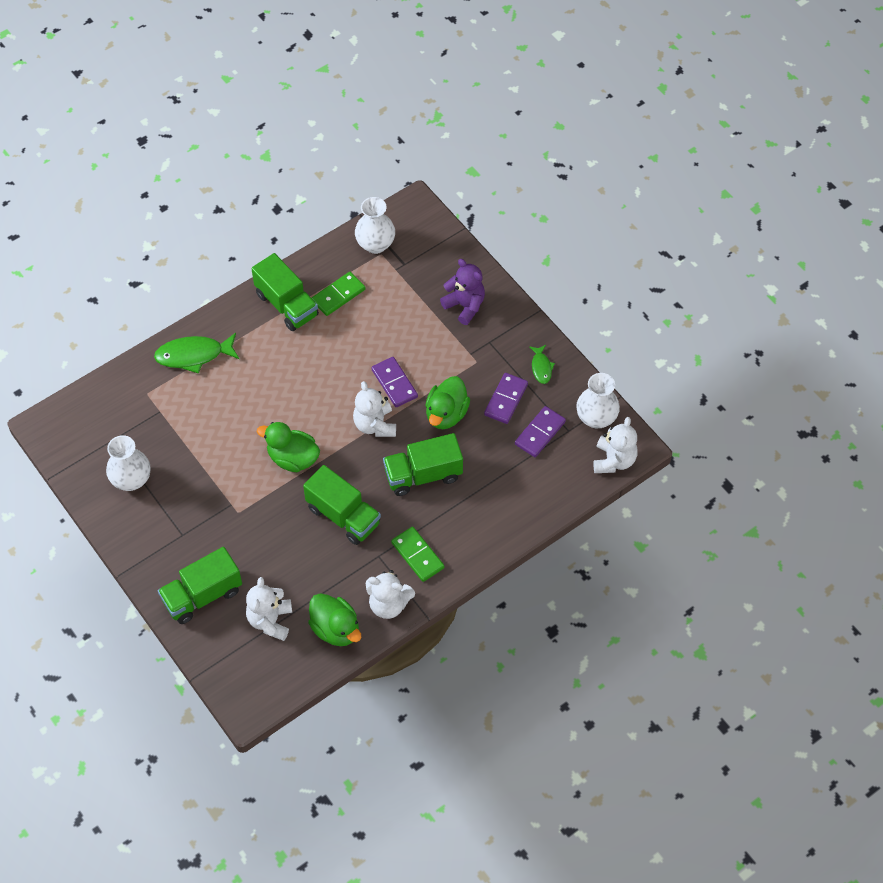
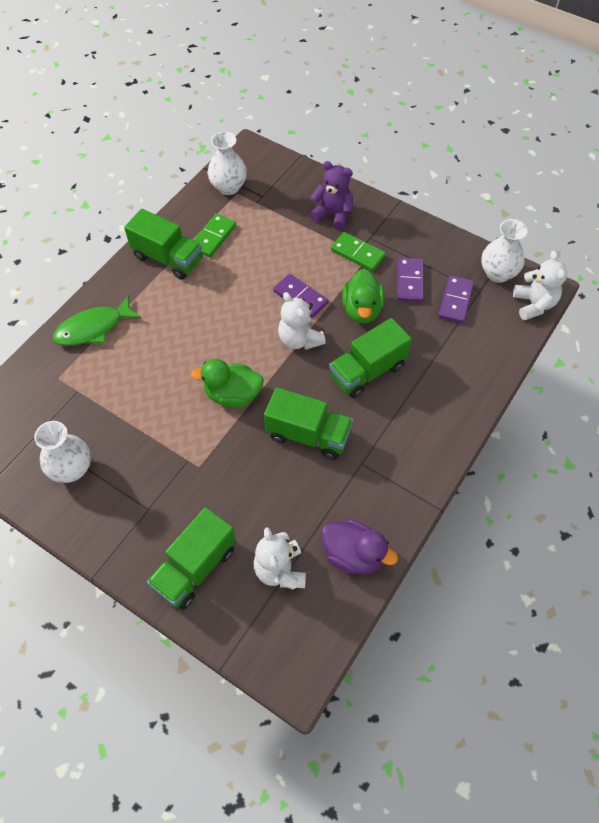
camera: 20 degrees left, 0 degrees up
(336, 629) = (353, 555): green duck -> purple duck
(388, 604) = (395, 509): white teddy bear -> none
(417, 555) = (400, 450): green domino -> green domino (358, 253)
(541, 367) = (426, 245): green fish -> none

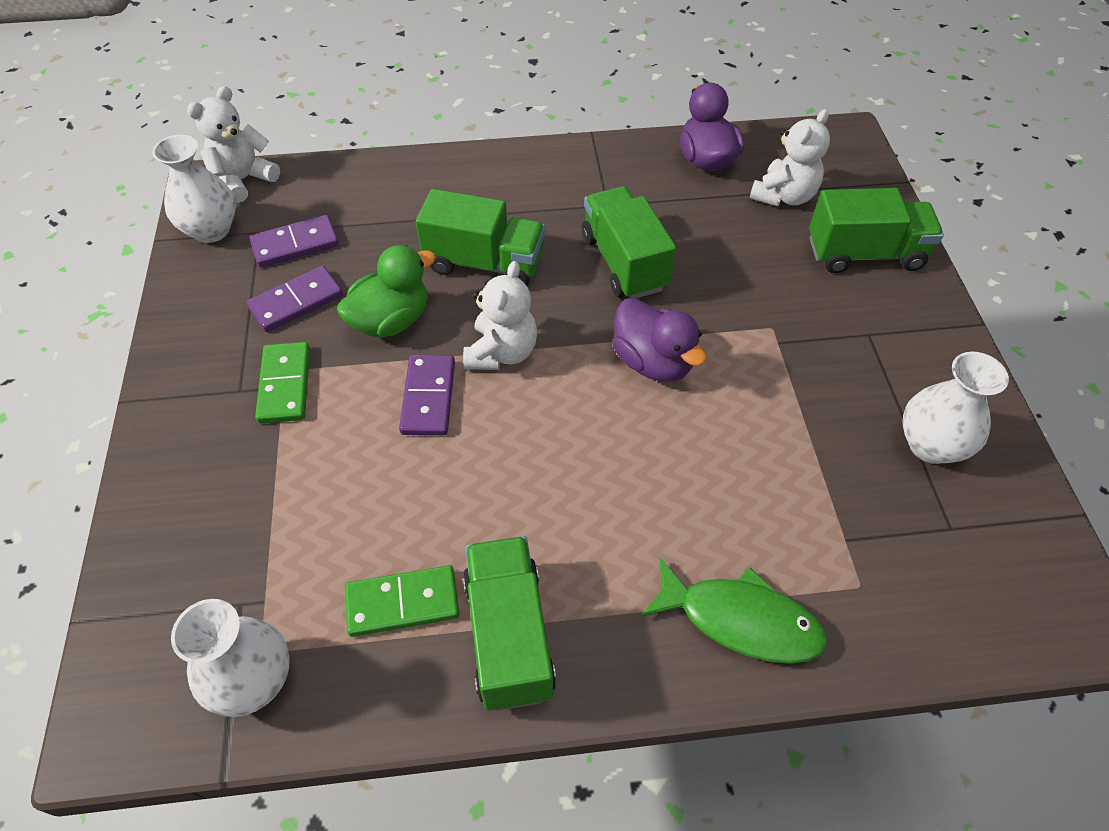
camera: 130 degrees left, 5 degrees down
(233, 395) = (653, 362): green duck -> purple duck
(333, 214) = (218, 466): purple teddy bear -> none

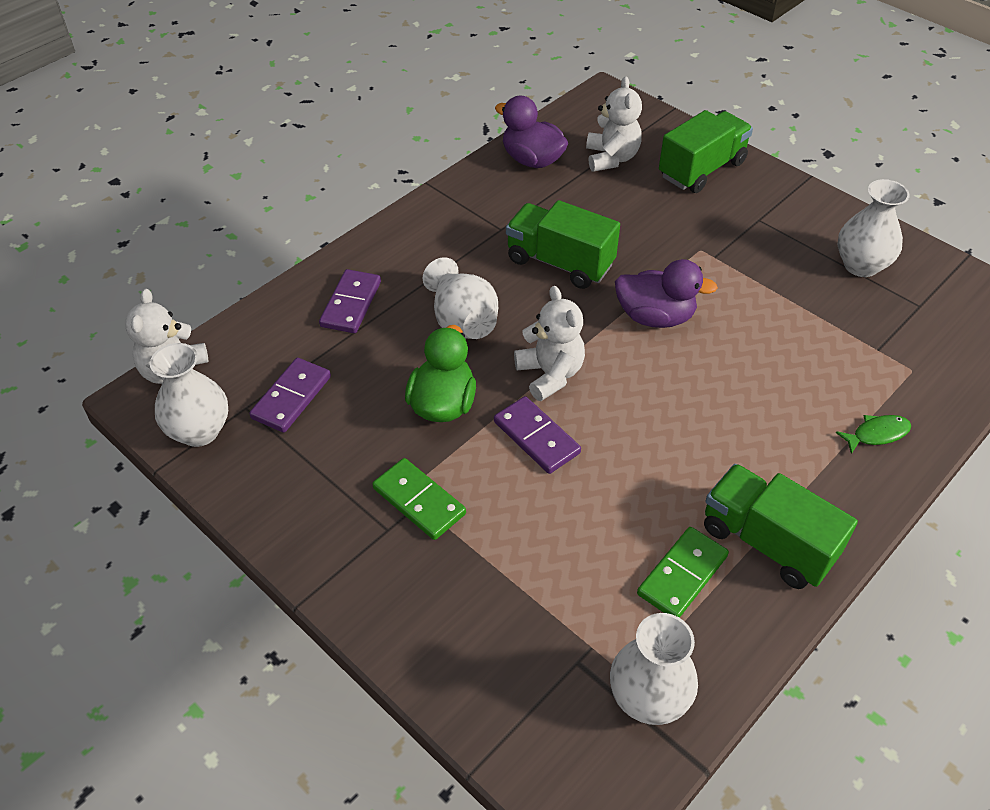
camera: 40 degrees left, 5 degrees down
(296, 301) = (349, 438): purple domino -> purple domino (351, 304)
(485, 263) = (462, 321): green truck -> white vase
(741, 620) = (877, 434): green fish -> green fish, size x0.55

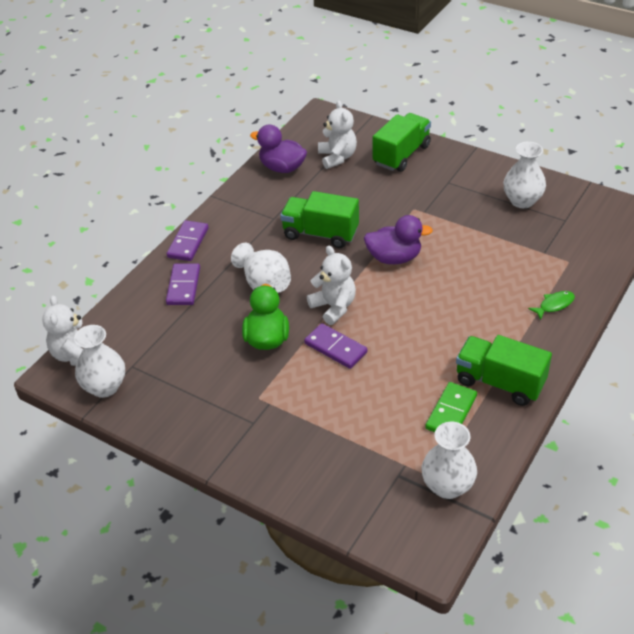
camera: 10 degrees left, 5 degrees down
(291, 397) = (161, 354): purple domino -> purple domino (188, 243)
(419, 501) = (269, 402): green domino -> none

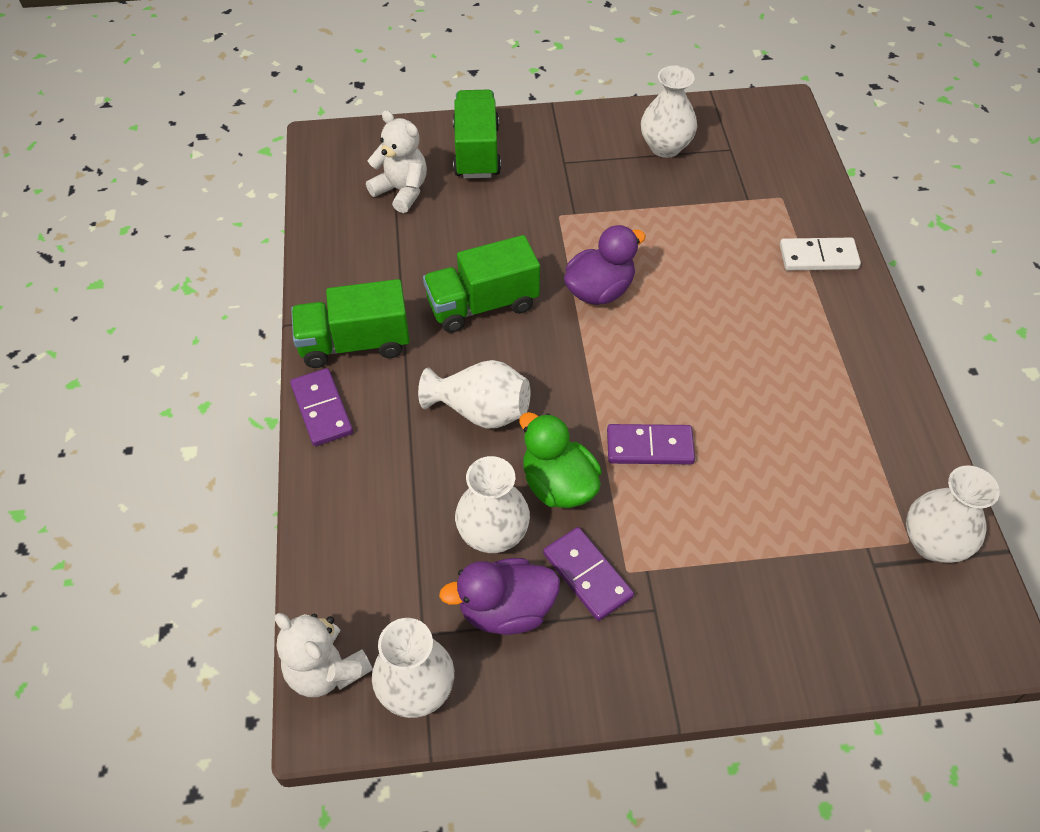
camera: 40 degrees left, 10 degrees up
(183, 286) = (378, 475): purple domino -> purple domino (587, 575)
(210, 342) = (493, 534): none -> white vase
(282, 168) = (344, 238): purple duck -> purple duck (506, 610)
(334, 307) = (594, 394): white teddy bear -> none
(451, 412) = (848, 450): green domino -> none
(499, 382) = (858, 382): green truck -> green truck (354, 343)
(554, 305) = (818, 257): green fish -> white domino

